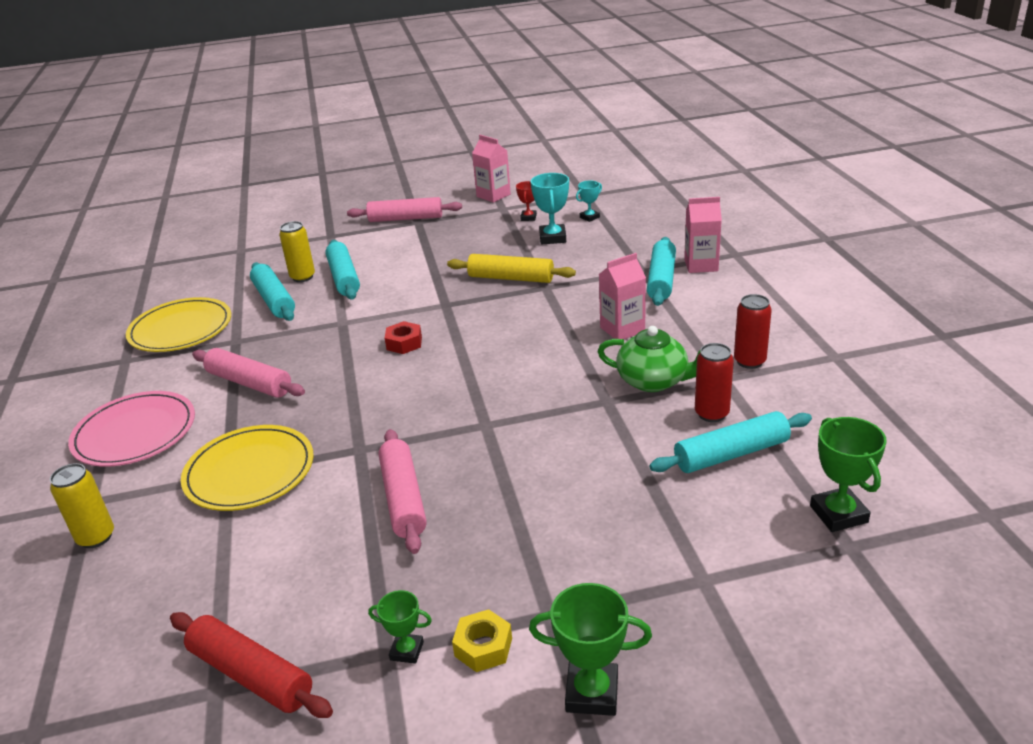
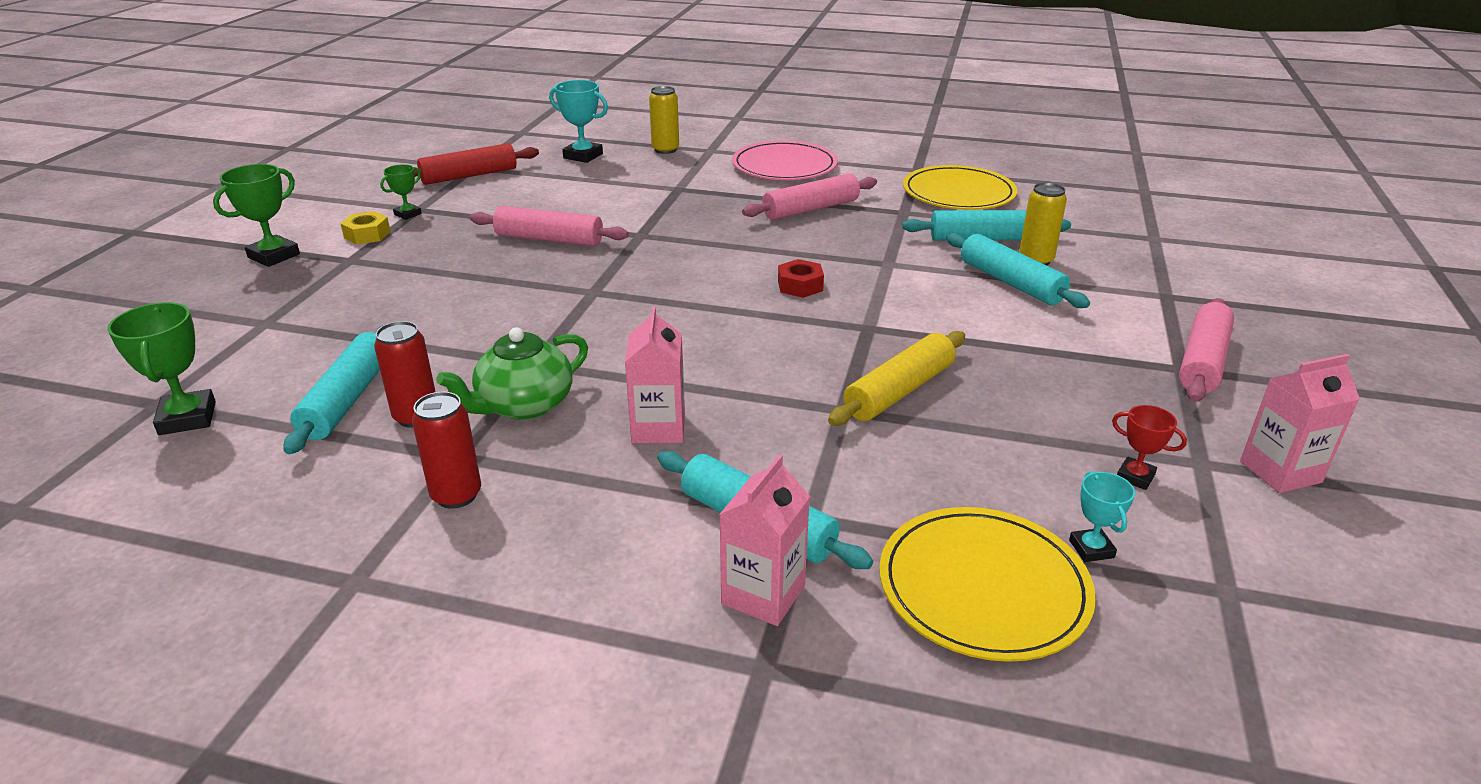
camera: 115 degrees right, 0 degrees up
(249, 472) = (671, 195): yellow plate -> yellow plate (983, 587)
(344, 278) = (1011, 282): turquoise rolling pin -> turquoise rolling pin turned 45 degrees clockwise
(552, 238) = (1020, 473): turquoise trophy -> turquoise trophy (583, 156)
(838, 514) = (187, 418): green trophy -> green trophy turned 60 degrees clockwise

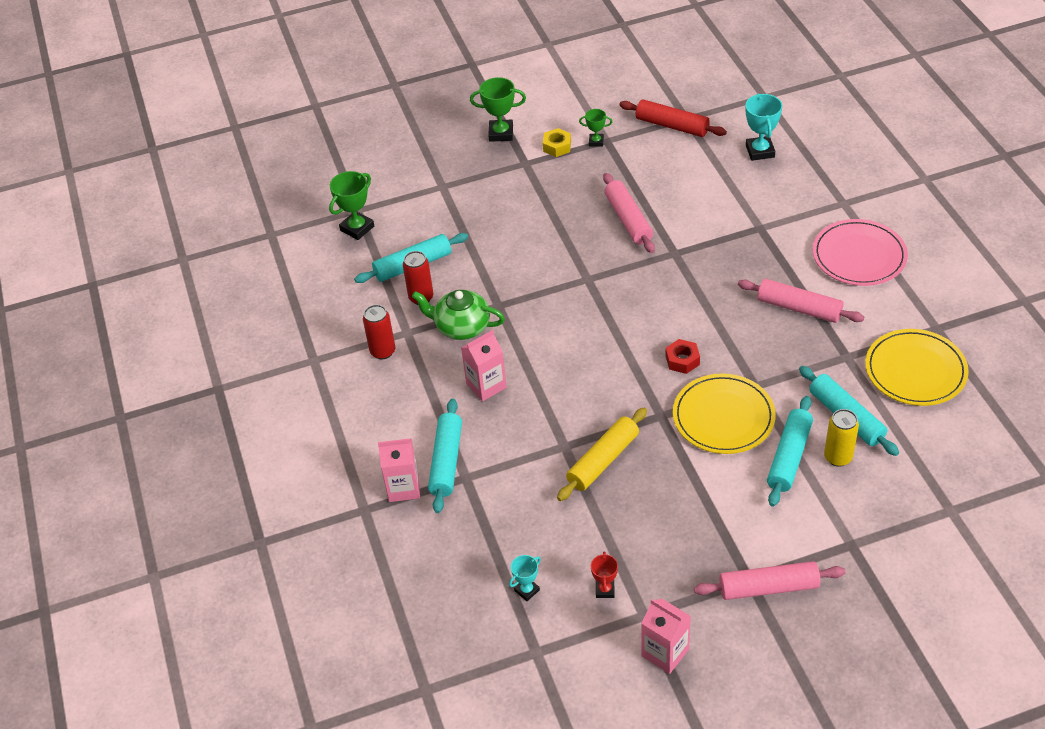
camera: 60 degrees right, 15 degrees up
(665, 150) = (817, 181): yellow can -> none
(899, 391) = (603, 460): yellow rolling pin -> yellow rolling pin turned 60 degrees counterclockwise
(983, 587) = (467, 560): yellow plate -> yellow plate (723, 417)

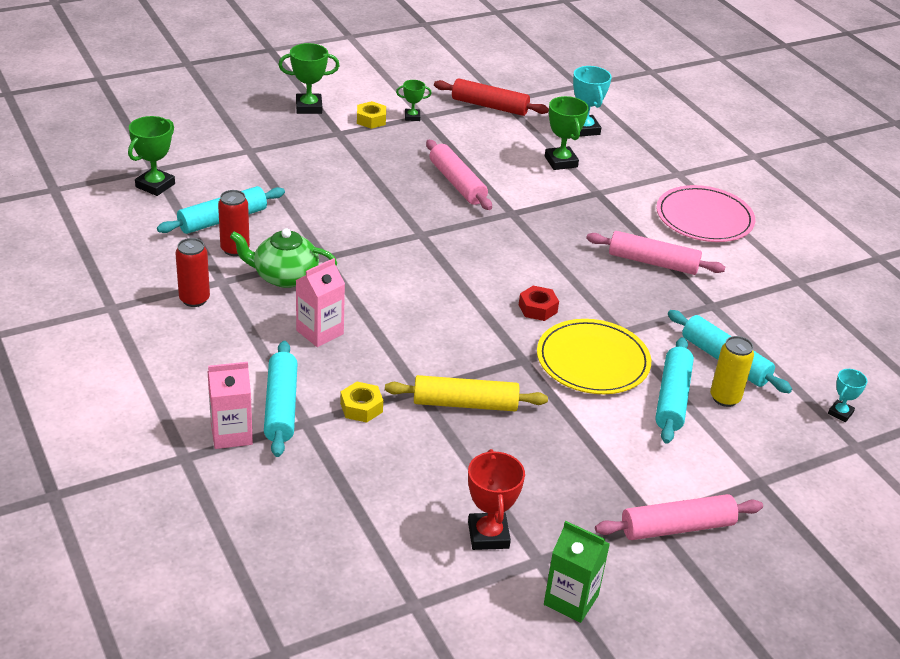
camera: 15 degrees left, 10 degrees down
(513, 463) = (361, 407): none -> yellow nut
(527, 590) = (394, 538): turquoise trophy -> turquoise trophy (840, 413)
(603, 460) = (465, 404): yellow rolling pin -> yellow rolling pin turned 60 degrees clockwise
(605, 590) = (488, 535): red trophy -> red trophy, size x1.69
(665, 653) = (571, 600): pink carton -> green carton
(730, 191) = (561, 162): none -> green trophy
(915, 370) = (786, 318): yellow plate -> none

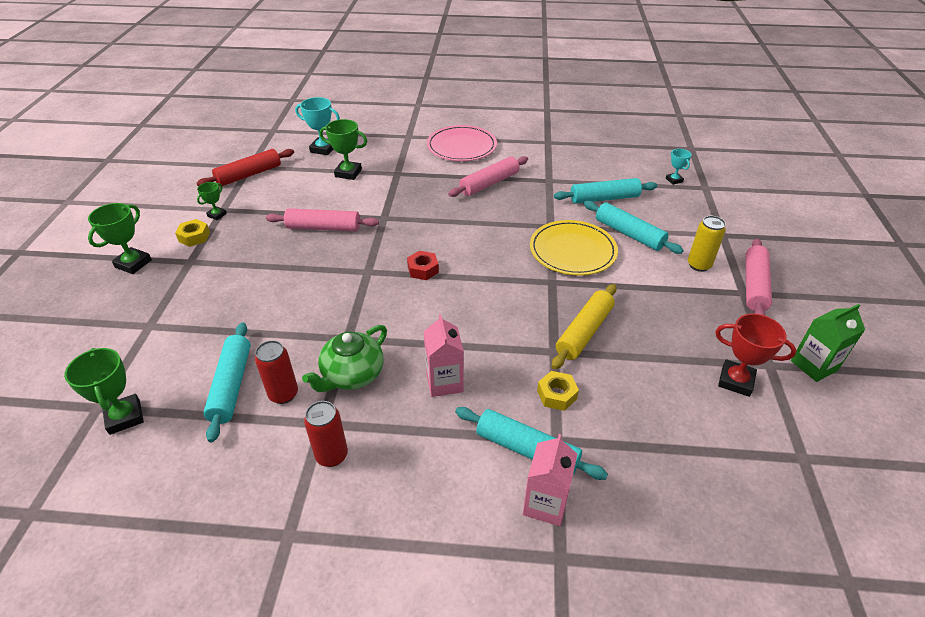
camera: 55 degrees left, 5 degrees up
(538, 308) = (500, 251): red nut -> red nut (423, 269)
(725, 398) = (639, 214): yellow can -> yellow can (699, 265)

